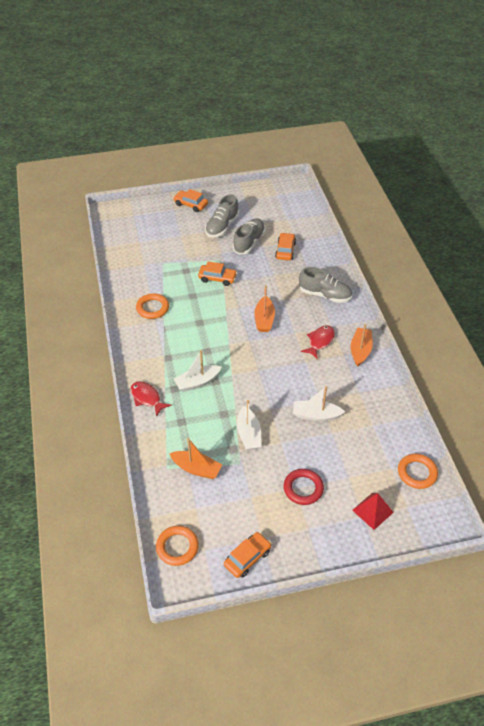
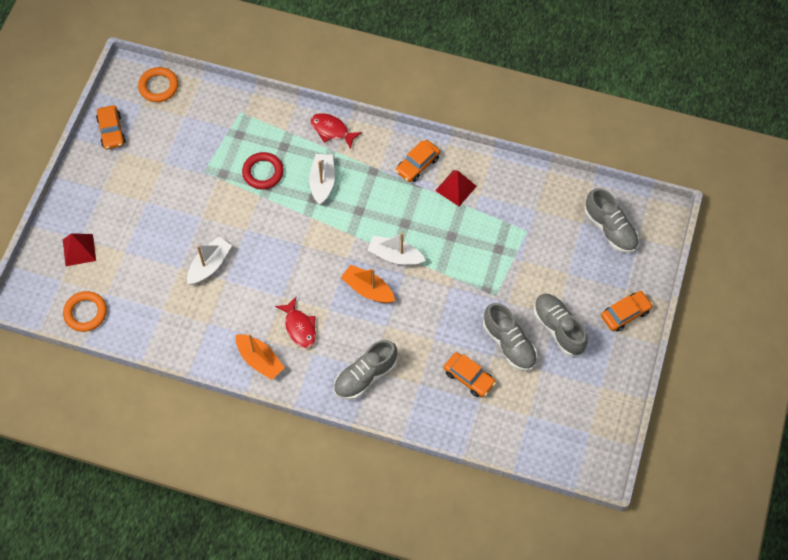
camera: 120 degrees right, 15 degrees up
(135, 228) = (610, 229): none -> grey shoe
(147, 398) = (332, 130): red fish -> red fish turned 135 degrees counterclockwise
(152, 308) = (456, 188): orange ring -> red pyramid
(196, 469) = (223, 134): orange boat -> none
(217, 278) = (464, 275): orange car -> orange car (417, 165)
(248, 434) = (230, 195): white boat -> white boat (395, 256)
(303, 488) = (141, 208): red ring -> red ring (263, 172)

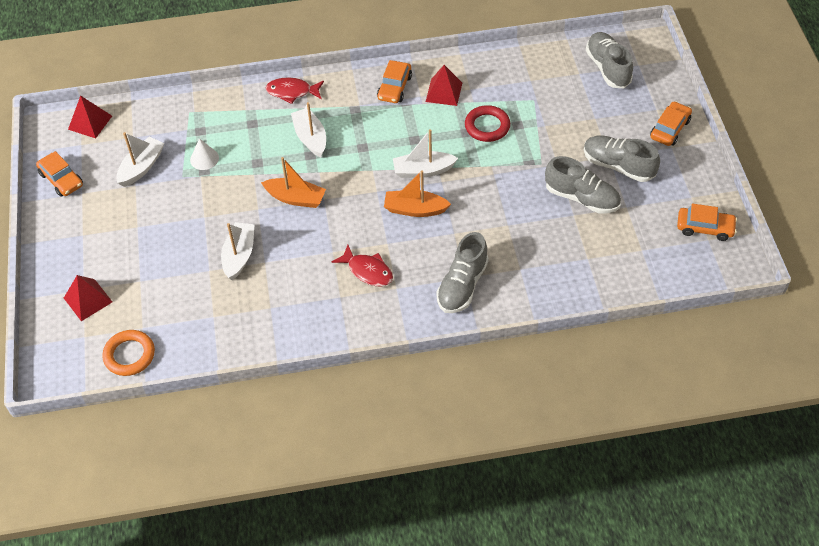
camera: 25 degrees left, 10 degrees down
(158, 86) = (90, 122): orange ring -> red pyramid
(177, 148) = (141, 167): none -> white boat
(229, 163) = (204, 159): none -> white cone
(260, 360) = (345, 318): orange boat -> orange boat (296, 198)
(263, 172) = (245, 153): red ring -> red ring (487, 126)
(469, 377) = (563, 242): orange car -> orange car (705, 228)
(610, 229) = (608, 68): grey shoe -> grey shoe turned 135 degrees counterclockwise

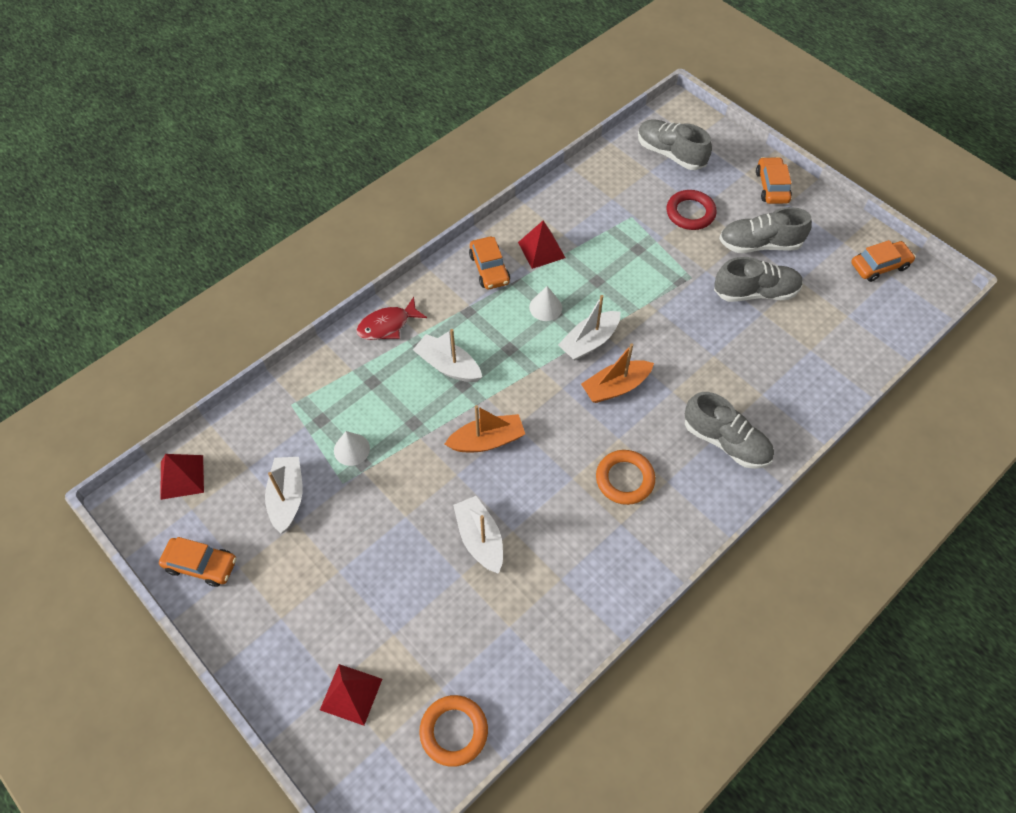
camera: 35 degrees left, 5 degrees up
(367, 271) = (624, 479): red fish -> orange ring
(412, 132) = (545, 307): none -> white cone
(462, 285) = (725, 441): grey shoe -> grey shoe turned 45 degrees counterclockwise
(487, 126) = (611, 264): red ring -> red ring (690, 213)

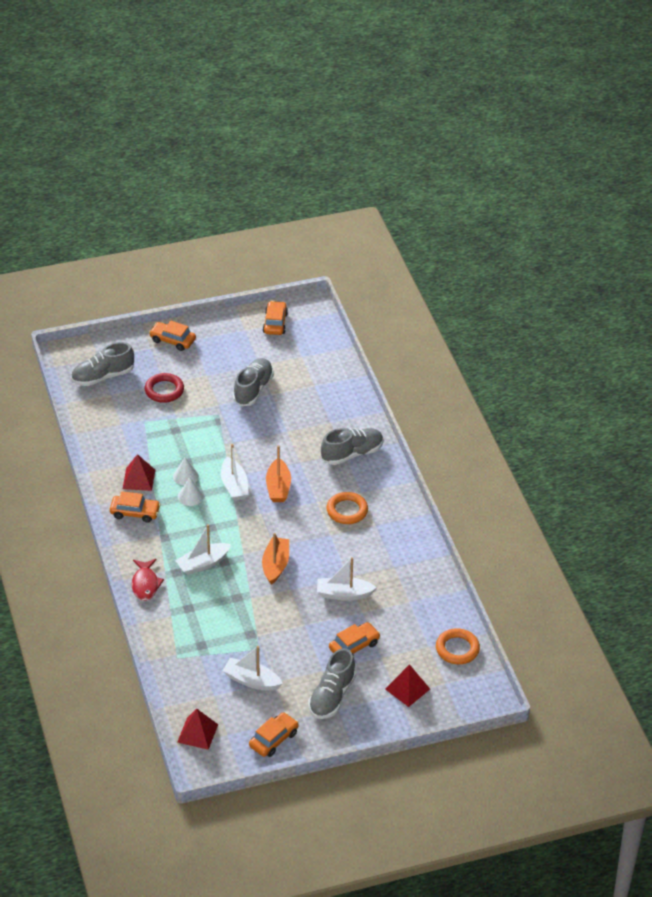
camera: 65 degrees left, 15 degrees down
(351, 449) = (236, 636): white cone -> white cone (185, 476)
(397, 591) = (354, 646): none -> orange car
(759, 244) = (216, 369): grey shoe -> grey shoe (332, 696)

